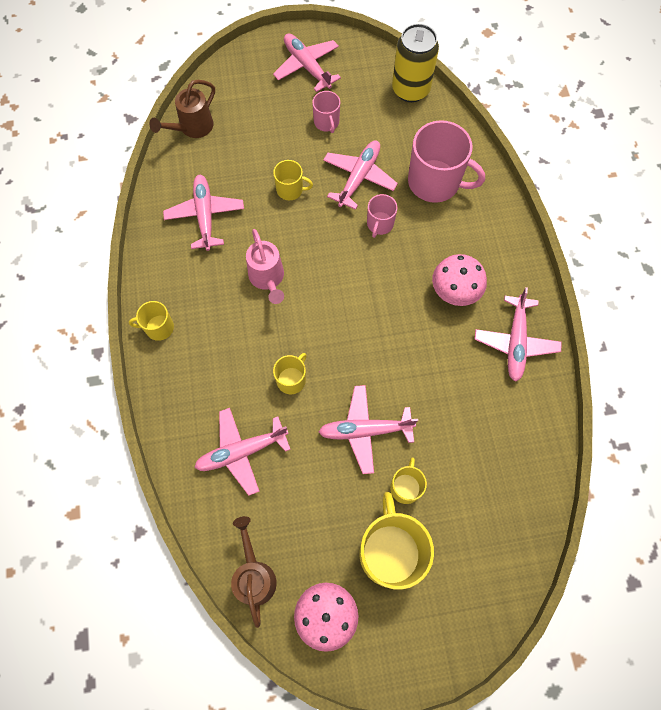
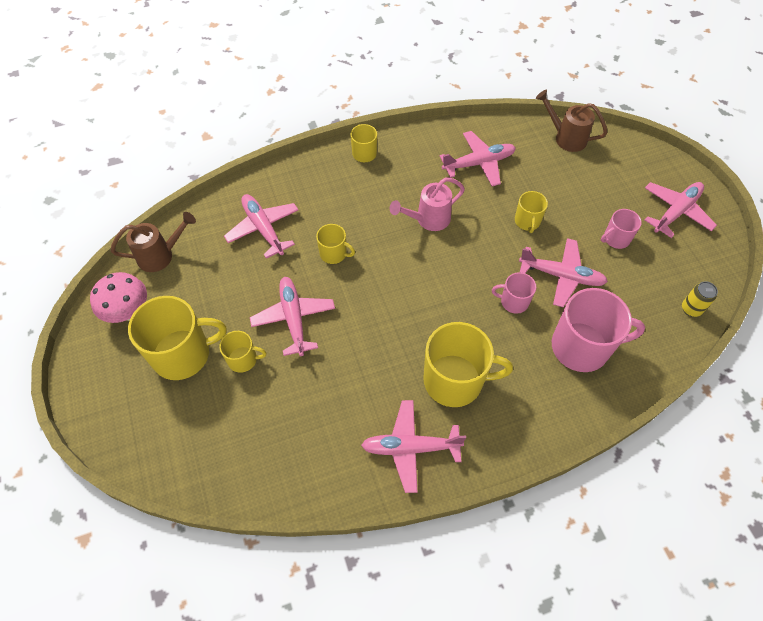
camera: 80 degrees right, 10 degrees down
(410, 89) = (691, 309): yellow can -> yellow can, size x0.50
(435, 182) = (581, 347): pink mug -> pink mug turned 105 degrees counterclockwise
(454, 292) = (455, 380): pink mushroom -> yellow mug

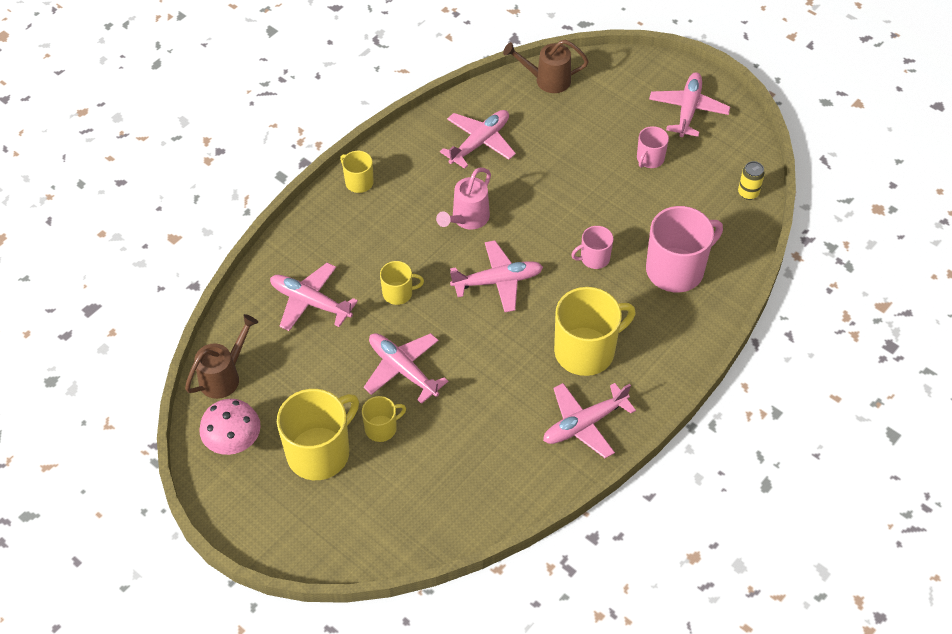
camera: 30 degrees left, 5 degrees down
(527, 221) = (561, 179): yellow mug -> none
(561, 276) = (622, 215): pink plane -> pink plane (498, 281)

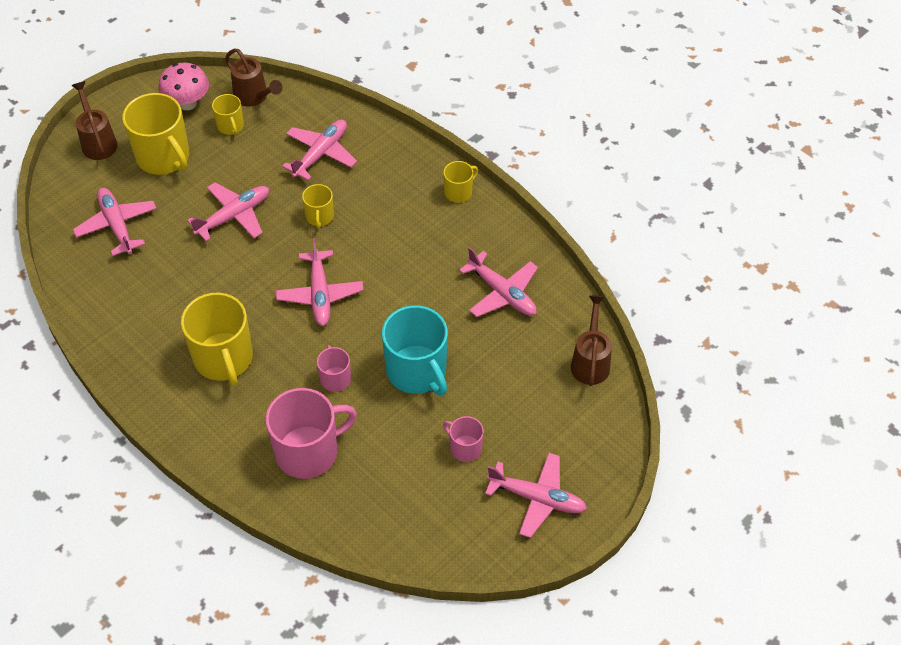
camera: 95 degrees right, 0 degrees up
(297, 527) = (98, 142): none -> brown watering can
(381, 428) = (177, 199): yellow mug -> yellow mug (230, 126)
(467, 219) = (401, 275): pink watering can -> none
(576, 198) = (417, 371): none -> turquoise mug
(584, 424) = (143, 348): pink plane -> pink plane (117, 225)
(676, 269) = (308, 451): pink mug -> pink mug turned 90 degrees counterclockwise
(748, 193) = (404, 541): yellow can -> none

